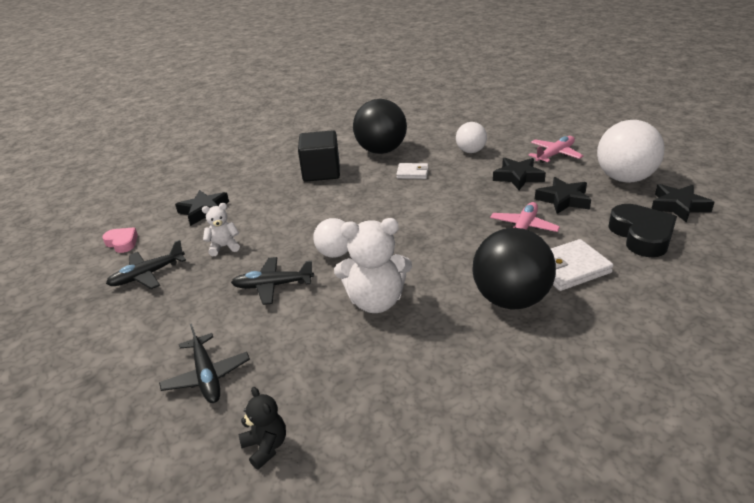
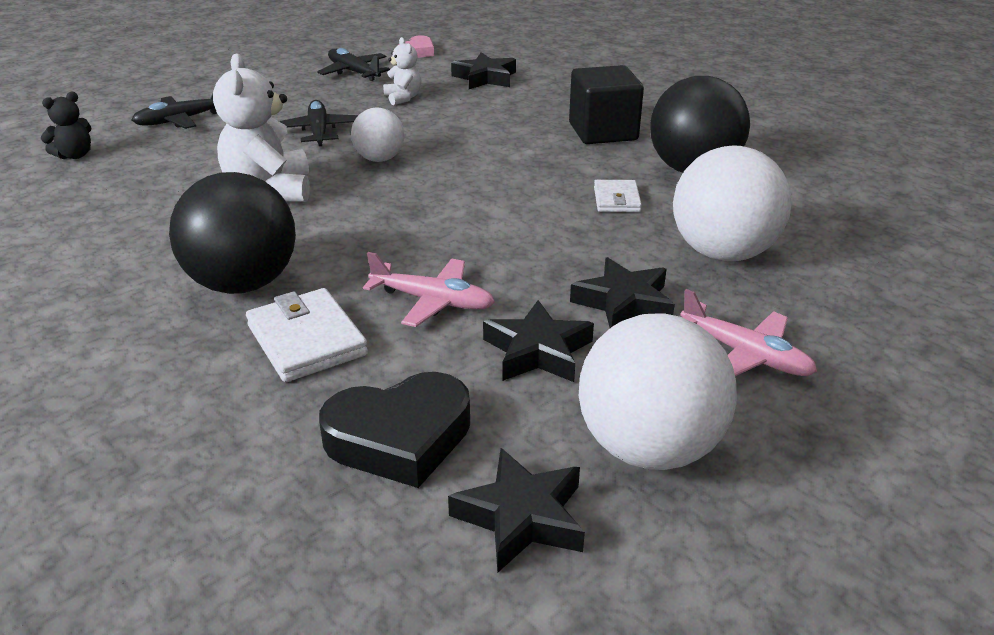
camera: 80 degrees right, 0 degrees up
(470, 151) = (722, 253): white ball -> white ball, size x1.77

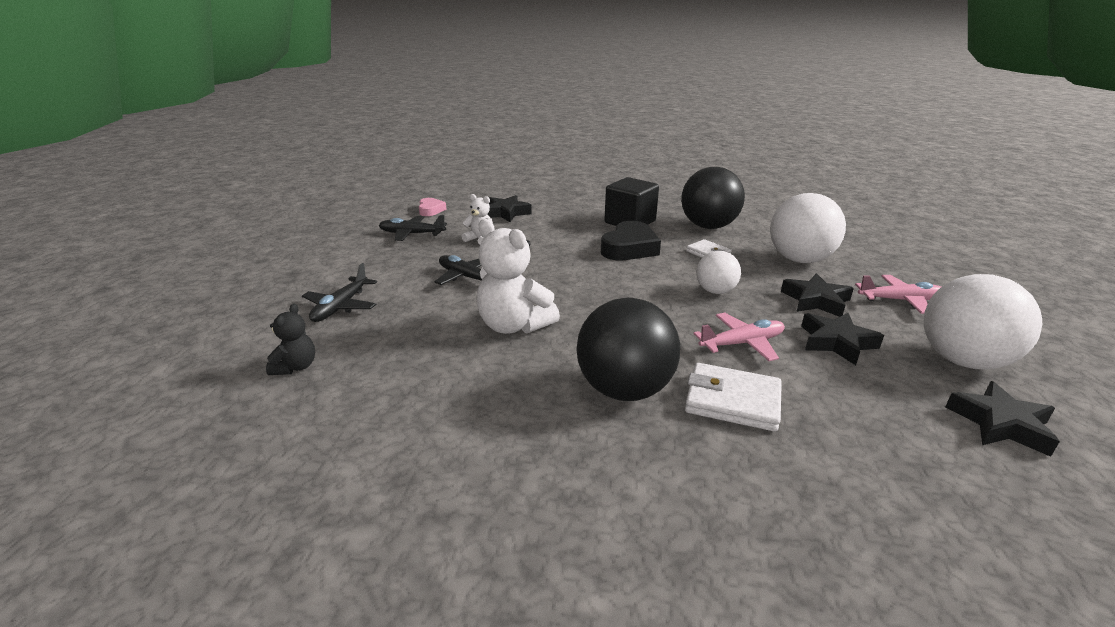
camera: 40 degrees left, 5 degrees down
(379, 159) = (543, 279): white ball -> white ball (715, 291)
(400, 438) = (884, 422): black heart -> black heart (629, 248)

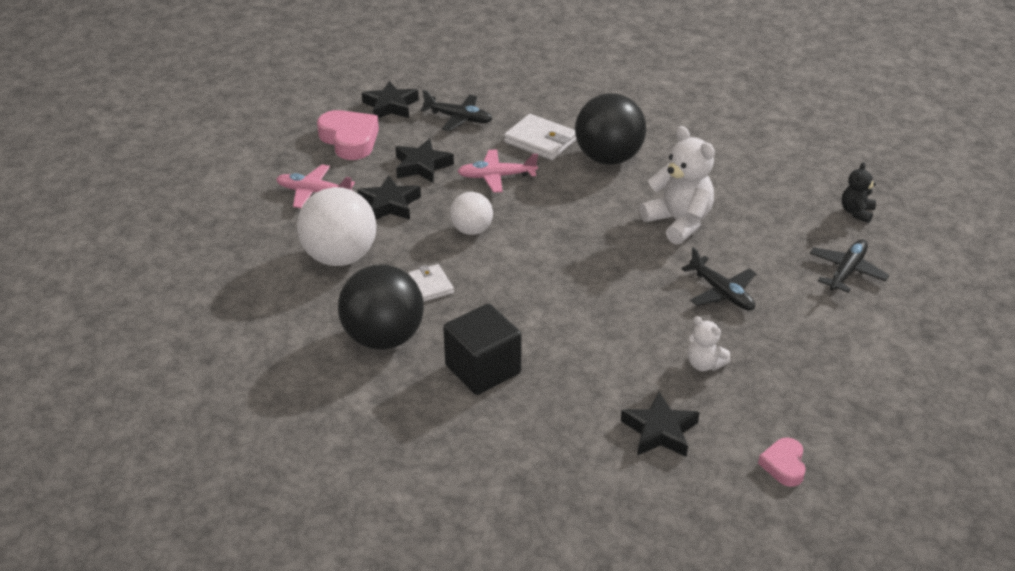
camera: 165 degrees left, 10 degrees up
(412, 234) = (800, 395): black plane -> black plane (458, 118)
(629, 248) = (517, 311): black heart -> none
(963, 360) = (349, 140): white ball -> pink heart

